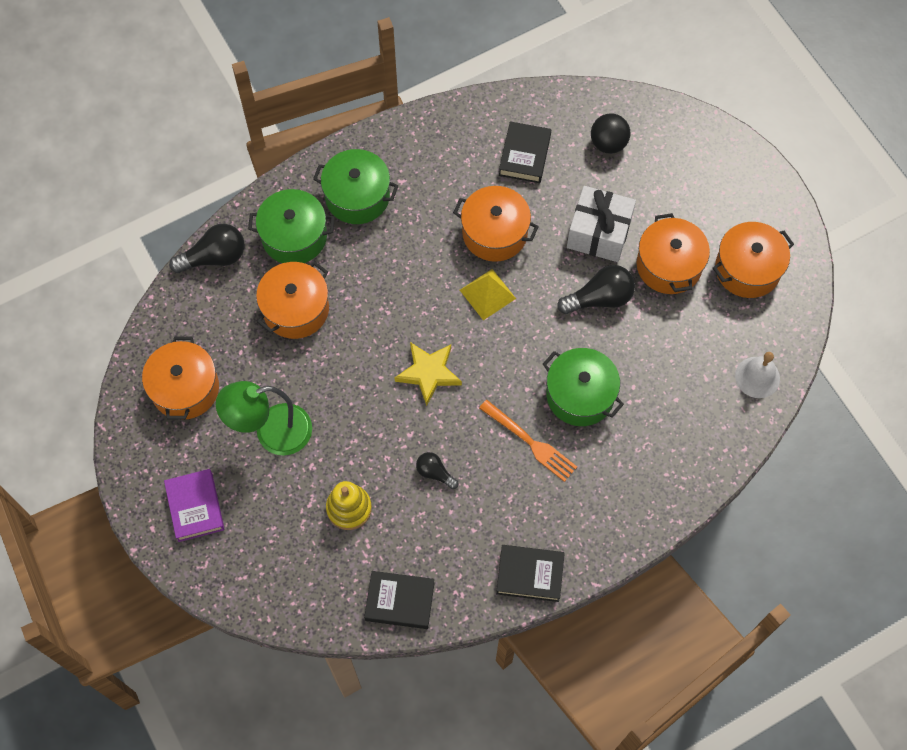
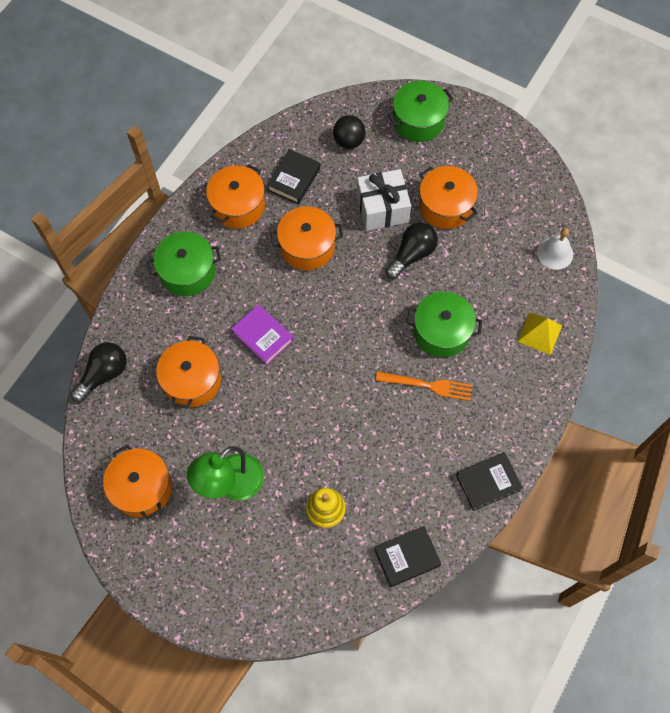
camera: 30 degrees left, 0 degrees up
(195, 507) = (206, 575): purple book -> purple book (263, 337)
(294, 236) = (157, 326): green pot -> green pot (418, 121)
(428, 373) = (322, 375): yellow star -> none
(435, 473) = (373, 446): black light bulb -> none
(487, 294) = (329, 293): yellow pyramid -> yellow pyramid (539, 333)
(524, 155) = (294, 179): black book -> black book turned 45 degrees clockwise
(747, 269) = (500, 181): orange pot -> orange pot (238, 206)

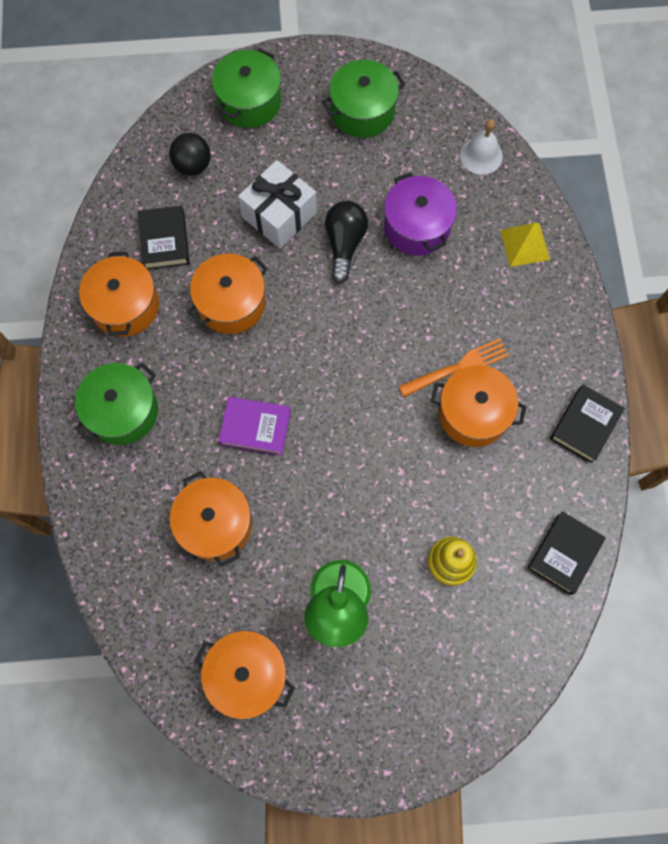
camera: 35 degrees left, 5 degrees up
(104, 374) = (114, 582): black light bulb -> none
(441, 332) = (431, 304): green pot -> green pot (362, 111)
(445, 206) = (341, 173): orange pot -> orange pot (473, 413)
(471, 273) = (417, 226): none -> purple pot

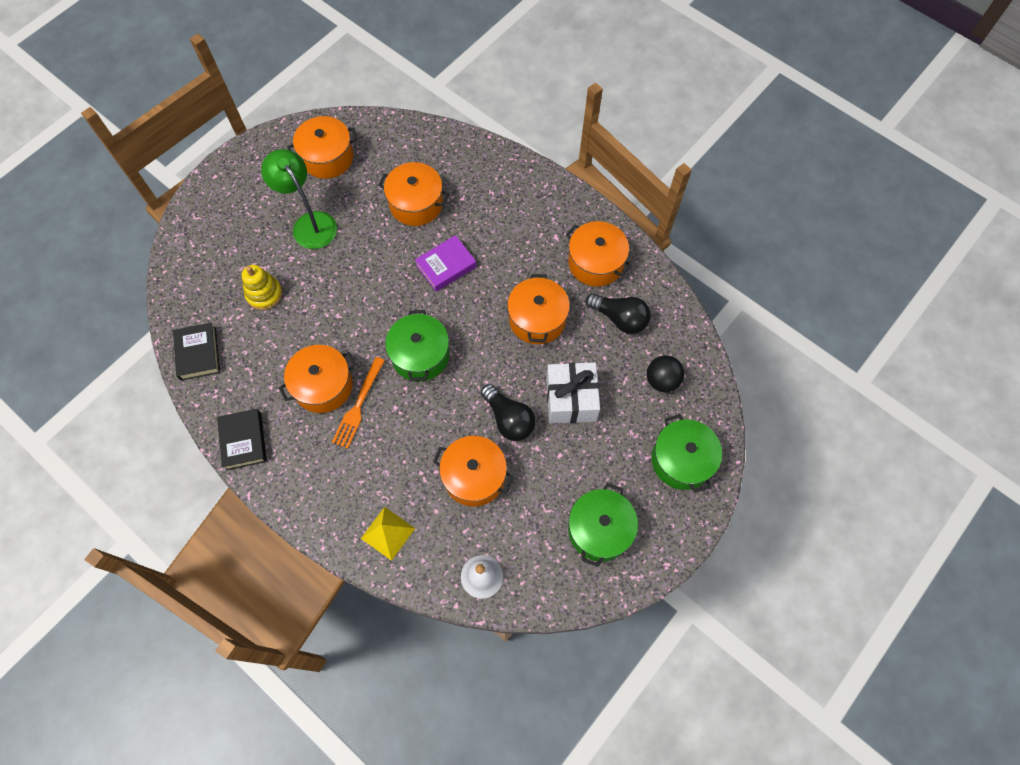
camera: 135 degrees right, 5 degrees down
(123, 411) = (529, 211): green pot -> green pot (420, 355)
(165, 241) = (620, 318): black book -> black light bulb
(417, 226) = (474, 476): purple pot -> orange pot

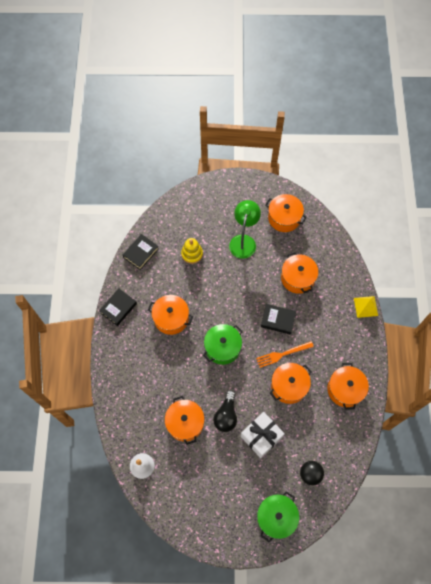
camera: 50 degrees right, 0 degrees up
(358, 406) = (175, 342): orange fork -> orange fork (282, 354)
(388, 533) = (128, 406): yellow pyramid -> yellow pyramid (366, 306)
(446, 266) = (278, 320): purple book -> black book
(599, 530) = (207, 503): green pot -> none
(620, 318) = (325, 426): black light bulb -> none

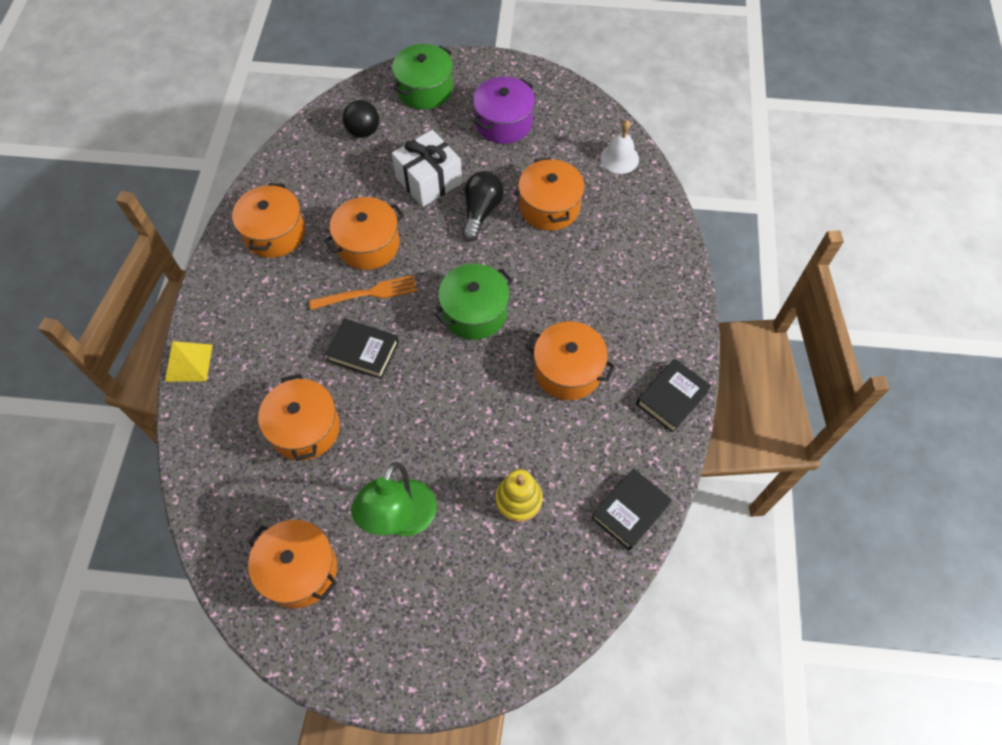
camera: 175 degrees left, 5 degrees down
(219, 490) = (503, 122): none -> purple pot

